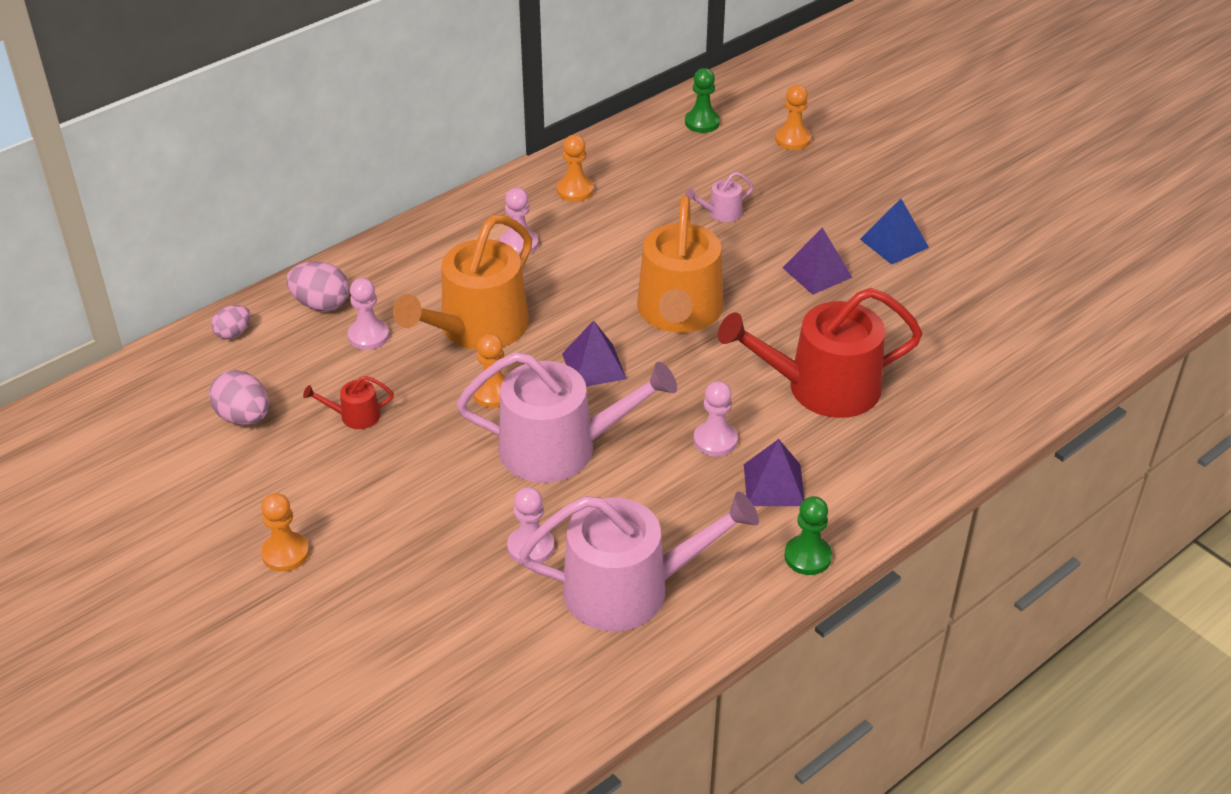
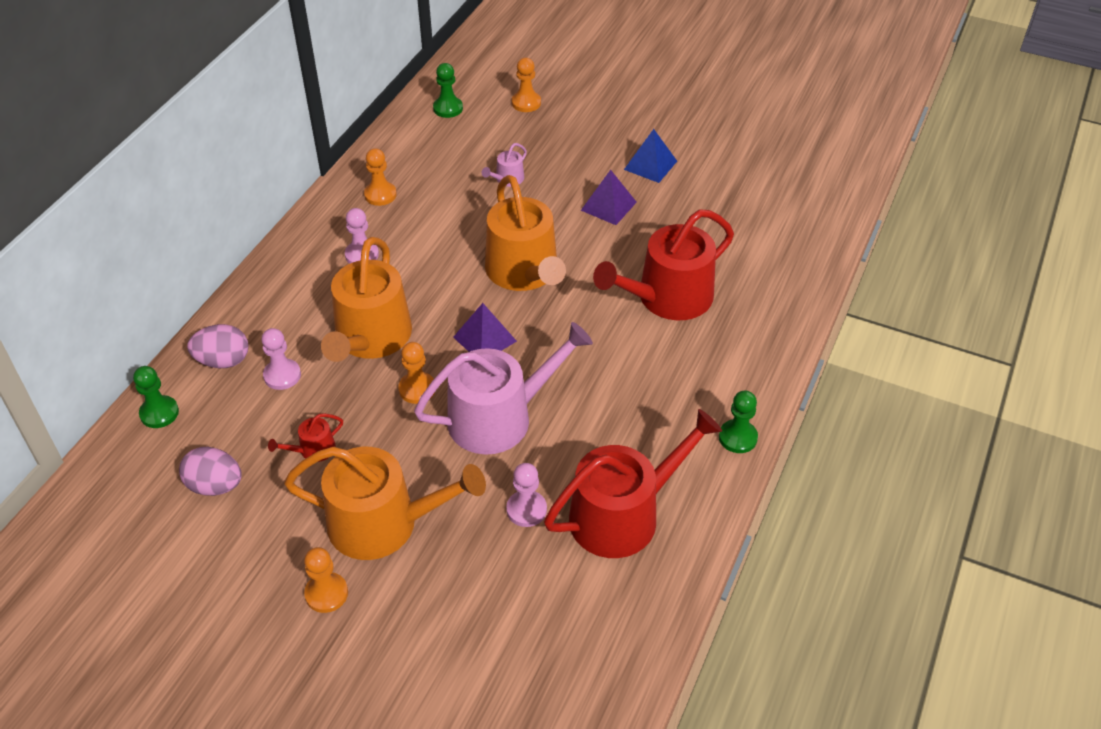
camera: 25 degrees left, 5 degrees up
(233, 333) = (159, 413): pink egg -> green pawn
(380, 509) = (384, 523): none -> orange watering can
(630, 589) = (624, 514): pink watering can -> red watering can
(715, 440) = (615, 368): pink pawn -> none
(774, 485) = (679, 389): purple pyramid -> none

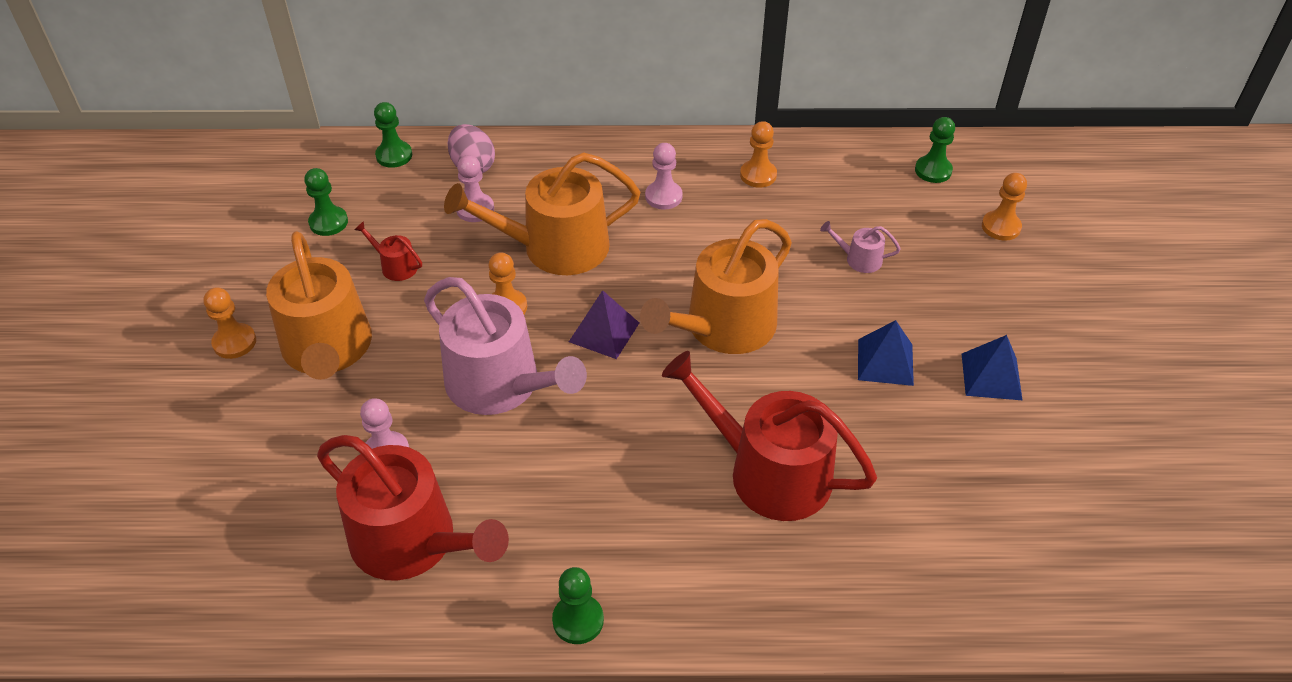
camera: 65 degrees right, 0 degrees up
(215, 486) = (328, 222): pink egg -> green pawn
(608, 206) = (885, 362): purple pyramid -> blue pyramid

